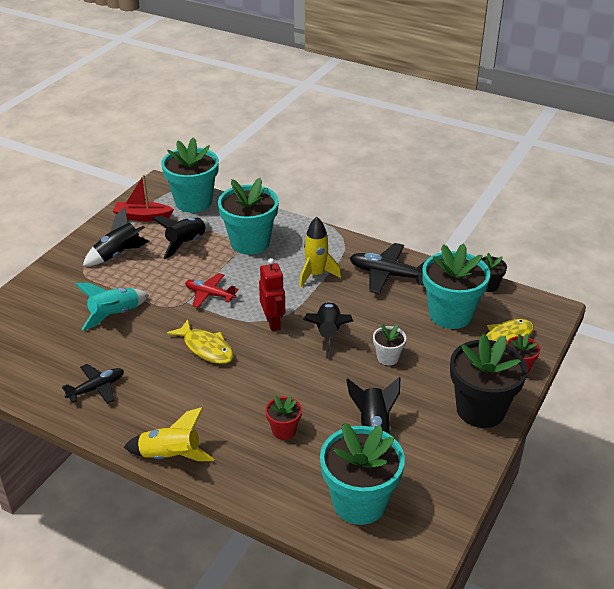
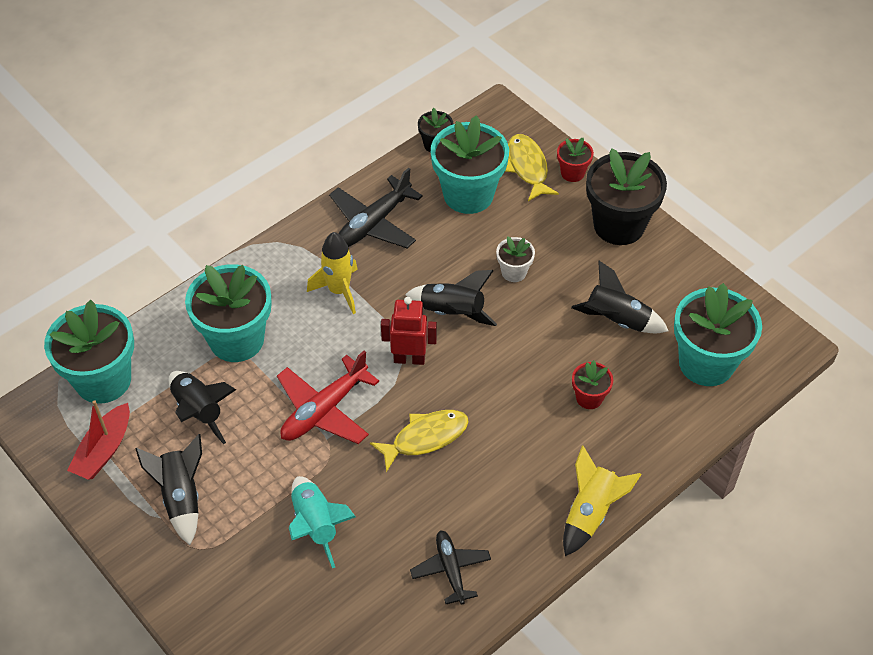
camera: 70 degrees left, 15 degrees up
(210, 294) = (324, 410): red plane -> red plane, size x1.54

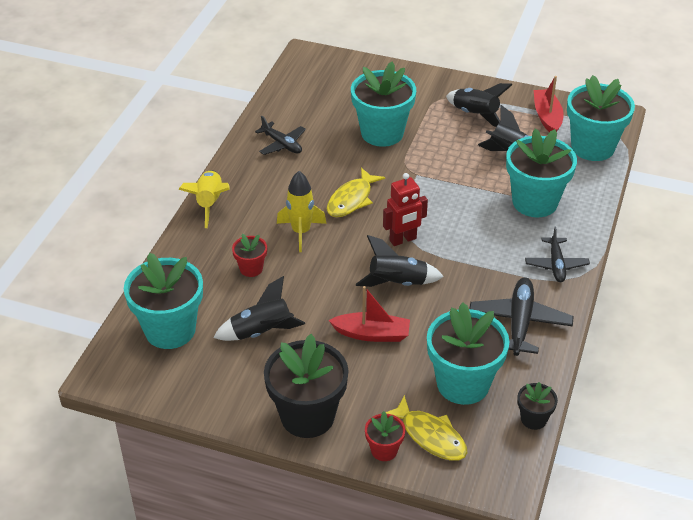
camera: 150 degrees right, 10 degrees down
(286, 261) = (556, 265): none -> black plane
(316, 525) = (382, 133): turquoise rocket -> turquoise flower pot
(324, 410) = (433, 188): red plane -> none
(339, 291) = (496, 262): yellow rocket -> yellow rocket (301, 232)
(514, 272) = (372, 334): white flower pot -> red boat

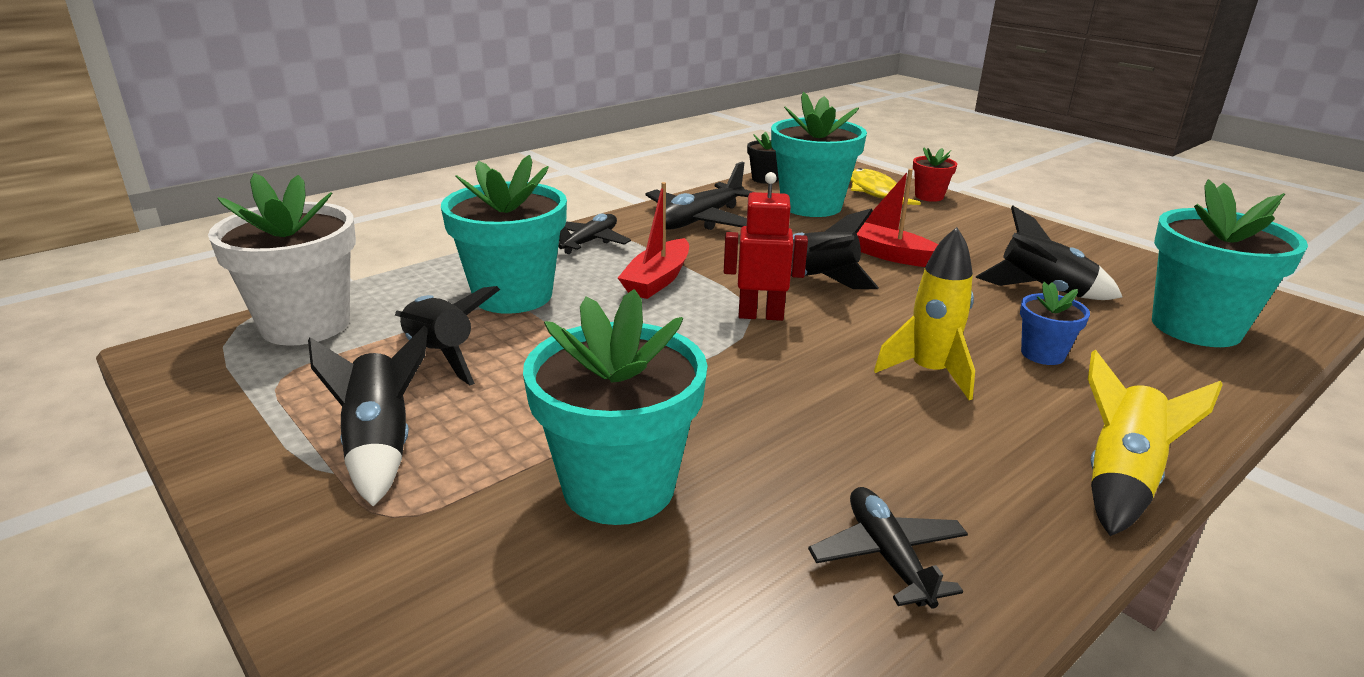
camera: 150 degrees left, 15 degrees down
(251, 268) = (1042, 354): red flower pot -> blue flower pot
(307, 416) = (1003, 227): black flower pot -> none
(351, 199) = (800, 388): yellow fish -> none
(547, 117) = (271, 391): red boat -> red boat (657, 280)
(592, 147) = (306, 324): turquoise flower pot -> white flower pot

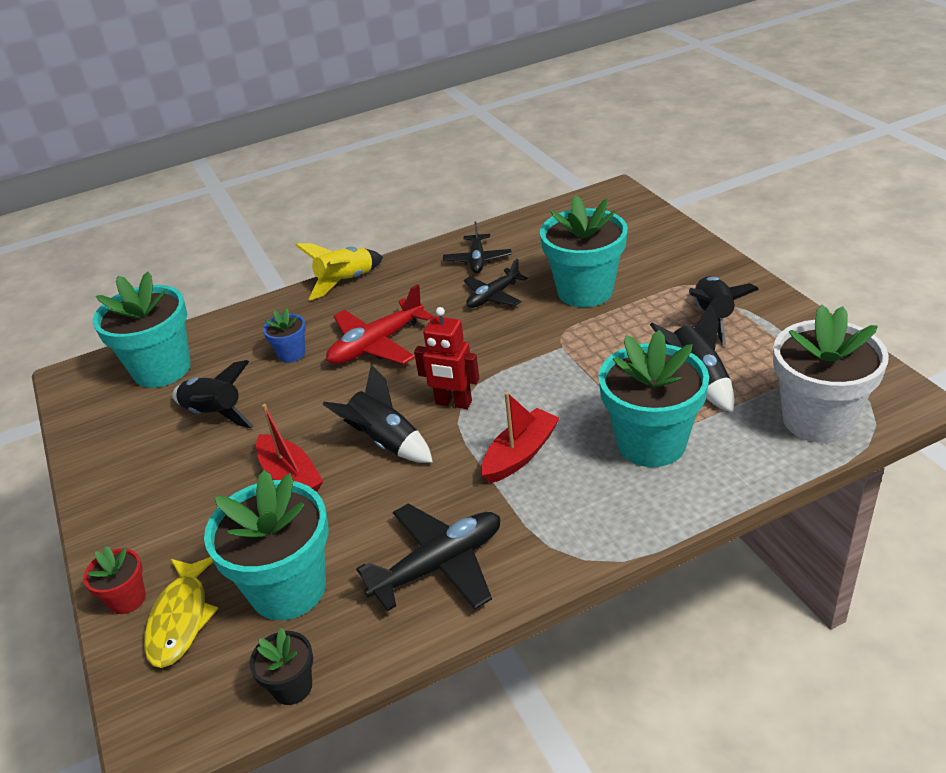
camera: 160 degrees left, 10 degrees up
(589, 242) = (575, 528): black plane -> black plane (493, 296)
(929, 372) = (377, 345): yellow rocket -> red plane

